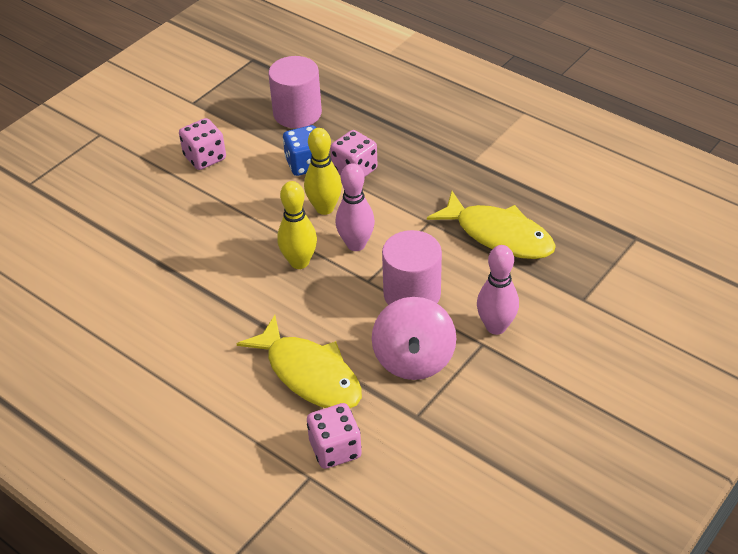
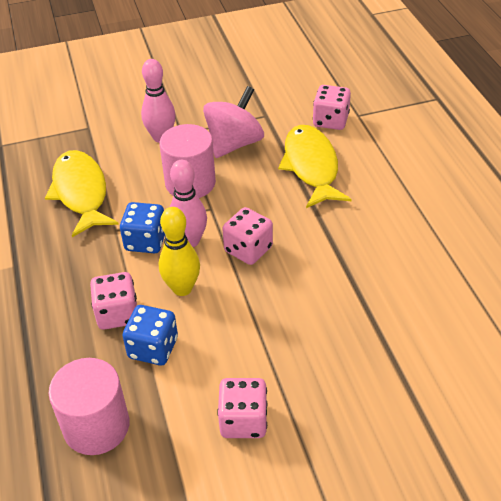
camera: 145 degrees left, 0 degrees up
(299, 262) = (248, 249): yellow bowling pin -> pink dice
(392, 226) = (146, 241): none -> blue dice

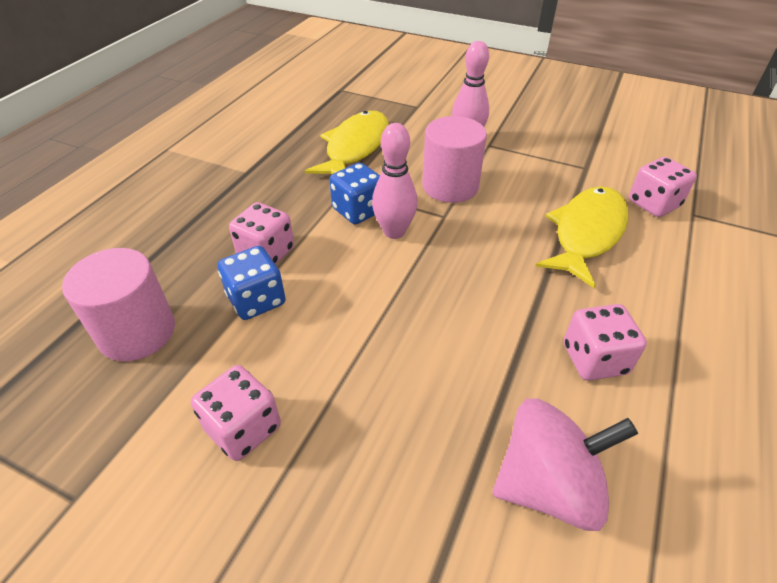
camera: 40 degrees right, 0 degrees up
(182, 288) = (340, 266): yellow bowling pin -> none
(234, 144) = (527, 175): pink spinning top -> pink spinning top (548, 485)
(248, 249) = (437, 270): pink dice -> pink dice (594, 359)

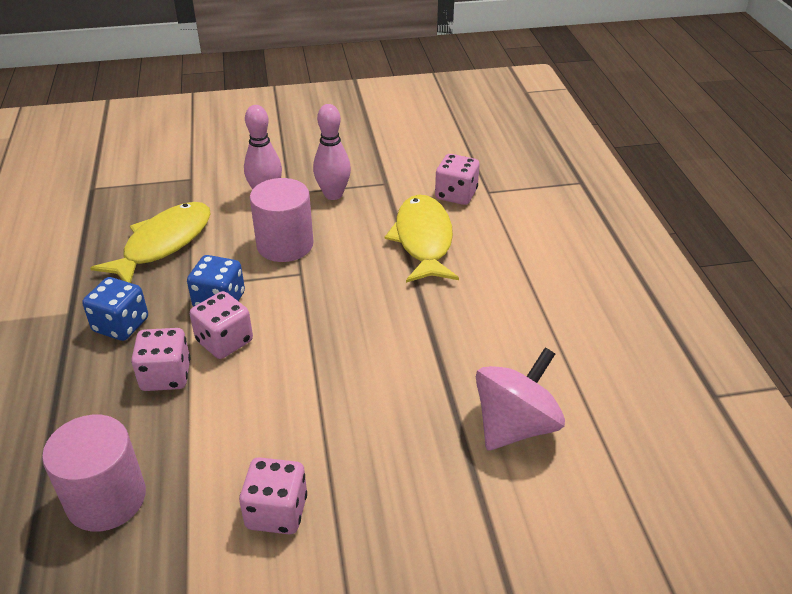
camera: 35 degrees left, 5 degrees down
(256, 300) = (195, 418): blue dice -> blue dice (121, 325)
(355, 148) = (163, 244): yellow fish -> yellow fish turned 45 degrees clockwise
(394, 232) = (268, 305): pink bowling pin -> pink bowling pin (333, 194)
(594, 359) = (490, 331): pink dice -> pink dice (224, 341)

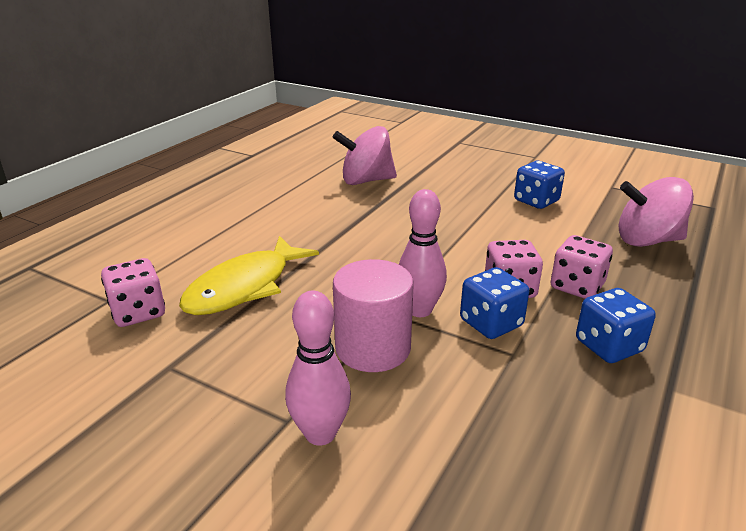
camera: 140 degrees left, 10 degrees down
(106, 498) = (647, 240): pink cylinder -> pink spinning top
(163, 244) = (516, 427): yellow fish -> none
(277, 512) = (536, 201): pink dice -> blue dice
(333, 194) = (244, 384): pink bowling pin -> pink bowling pin (419, 310)

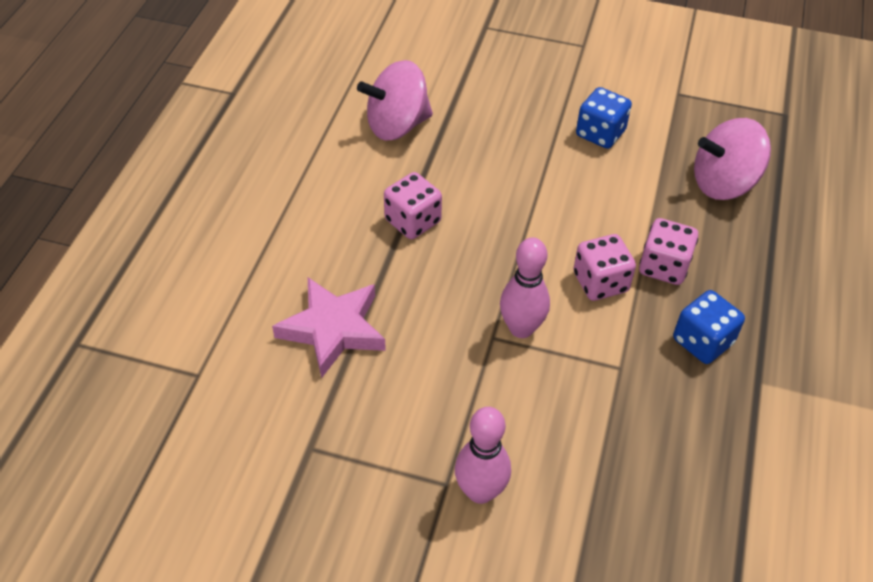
camera: 15 degrees left, 20 degrees up
(138, 312) = (240, 386): pink dice -> pink dice (412, 221)
(244, 287) = (333, 329): yellow fish -> pink star
(373, 348) = (492, 386): pink cylinder -> none
(491, 323) = (592, 333): blue dice -> none

